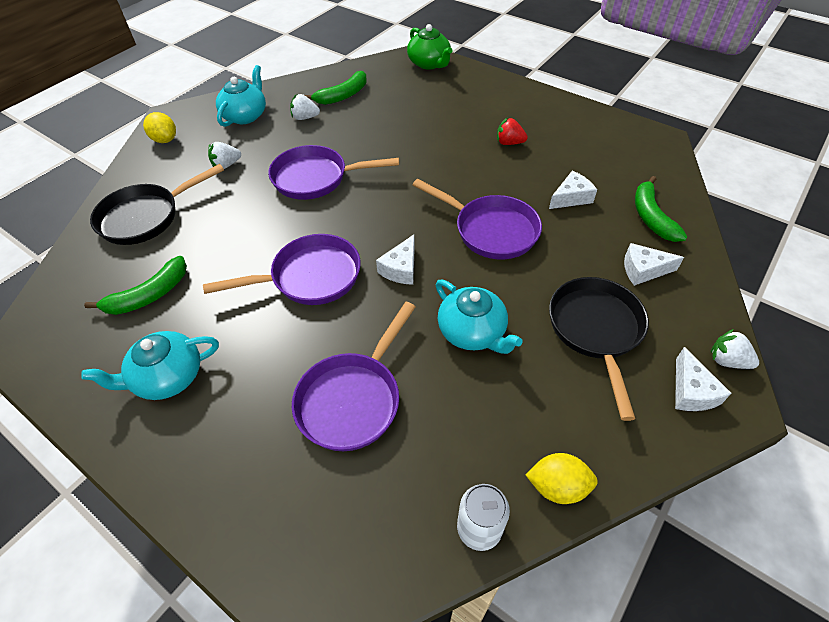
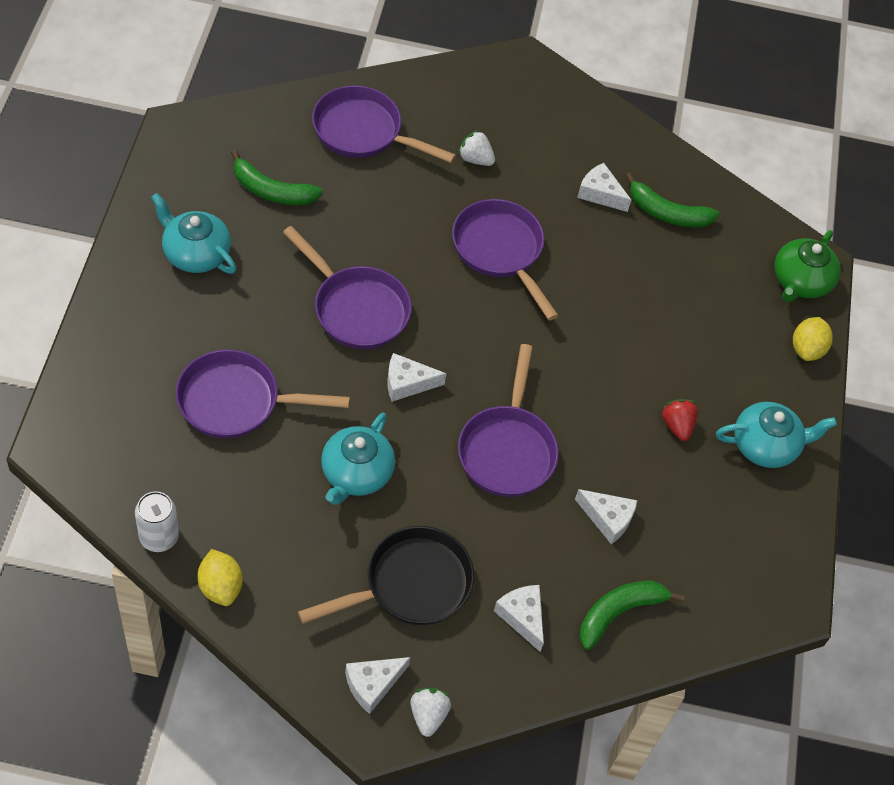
camera: 55 degrees right, 5 degrees up
(146, 217) = (363, 132): black pan -> purple pan
(165, 140) = (484, 82): yellow lemon -> yellow lemon (807, 349)
(245, 115) = (569, 133): turquoise teapot -> turquoise teapot (766, 445)
(305, 118) = (600, 194): white strawberry -> white cheese

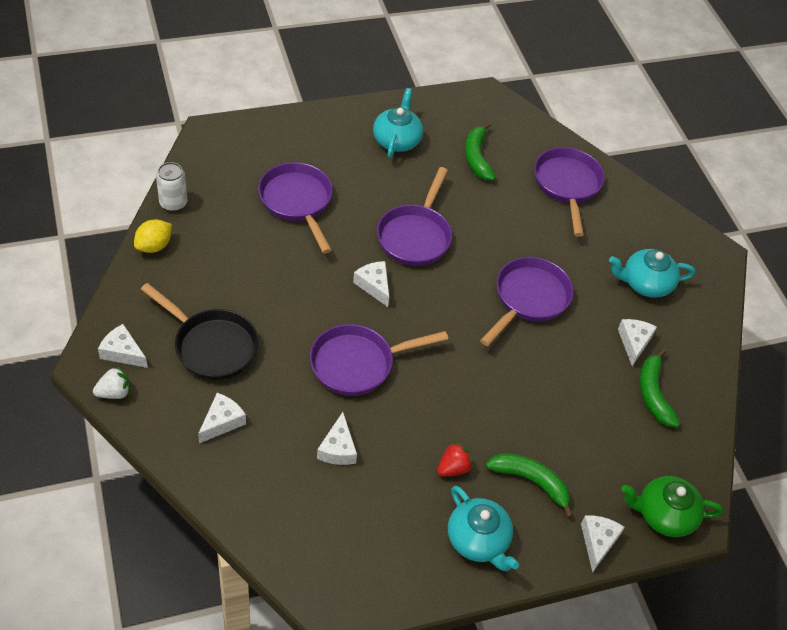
camera: 65 degrees right, 5 degrees down
(356, 473) = (282, 284): turquoise teapot -> turquoise teapot (645, 283)
(475, 159) = (599, 255): white strawberry -> none
(619, 613) = (259, 484): green banana -> green banana (531, 481)
(807, 349) = (598, 542): yellow lemon -> white cheese

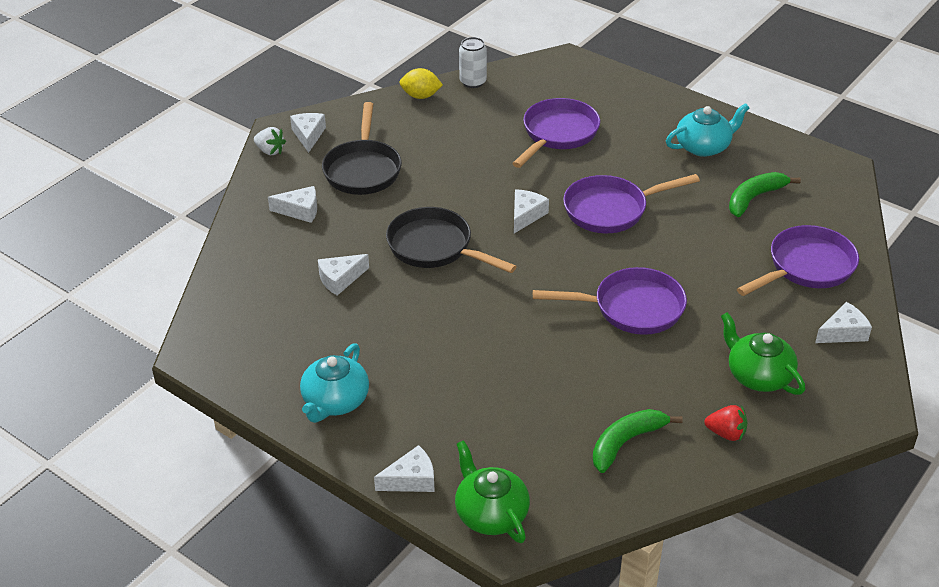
camera: 60 degrees right, 10 degrees down
(358, 364) = (435, 247): purple pan -> black pan
(453, 468) = (392, 351): red strawberry -> red strawberry (726, 433)
(531, 481) = (430, 405): green banana -> none
(634, 342) = (672, 401): white cheese -> white cheese (843, 332)
(645, 283) = (758, 375): turquoise teapot -> green teapot

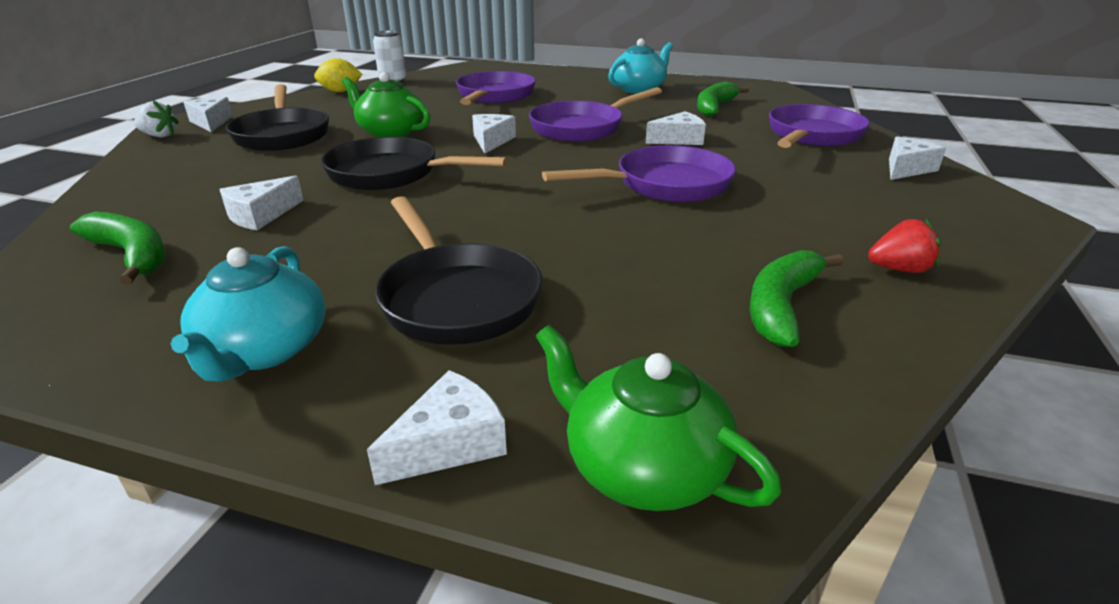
camera: 20 degrees left, 10 degrees down
(264, 303) = (132, 255): none -> green banana
(300, 210) = (198, 170): white cheese -> white cheese (678, 139)
(442, 388) = (456, 298): none -> black pan
(758, 375) = (866, 212): green teapot -> green teapot (390, 132)

